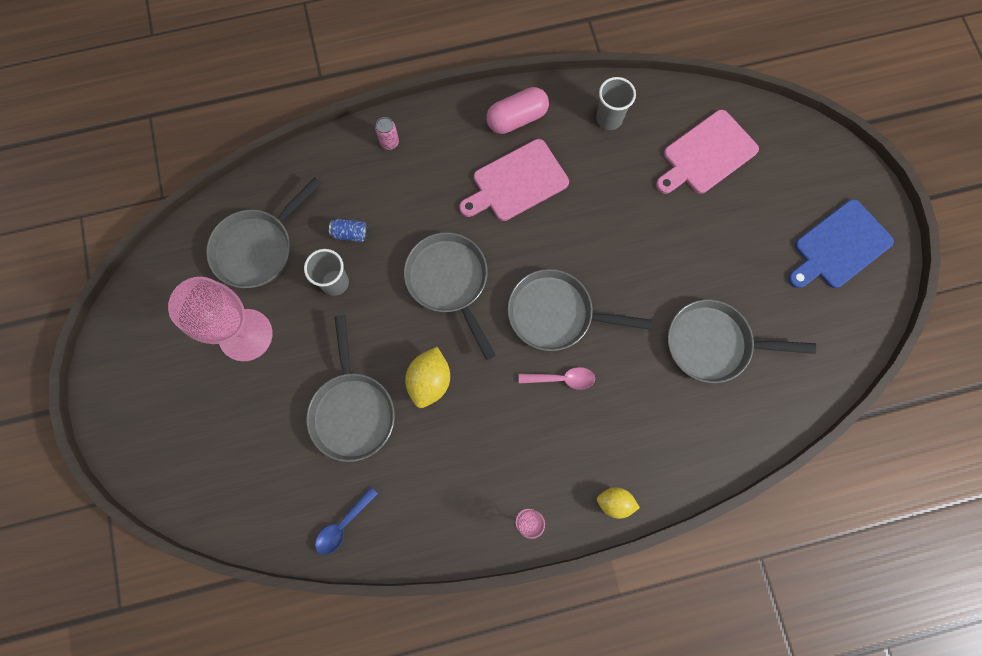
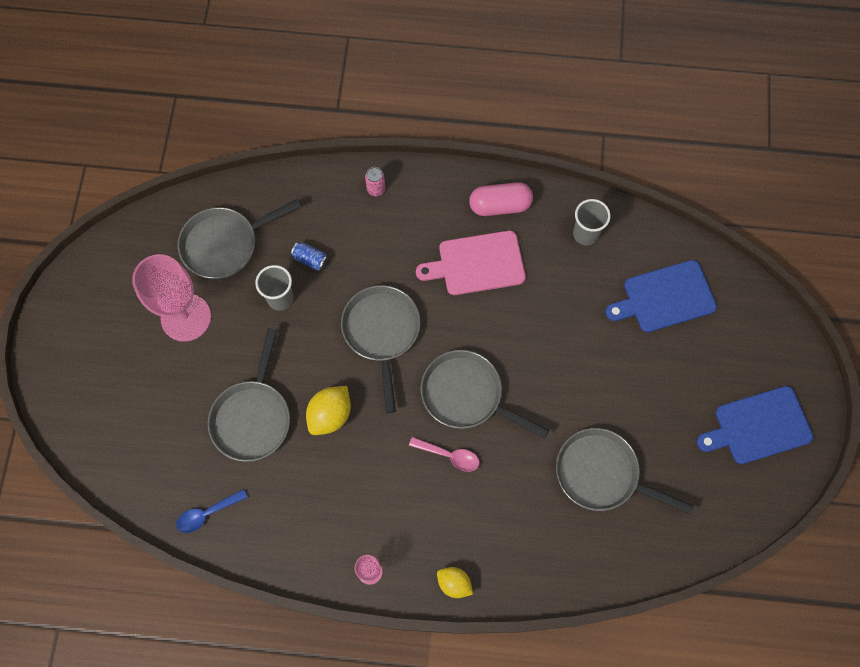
camera: 20 degrees right, 5 degrees down
(707, 154) = (665, 297): pink cutting board -> blue cutting board

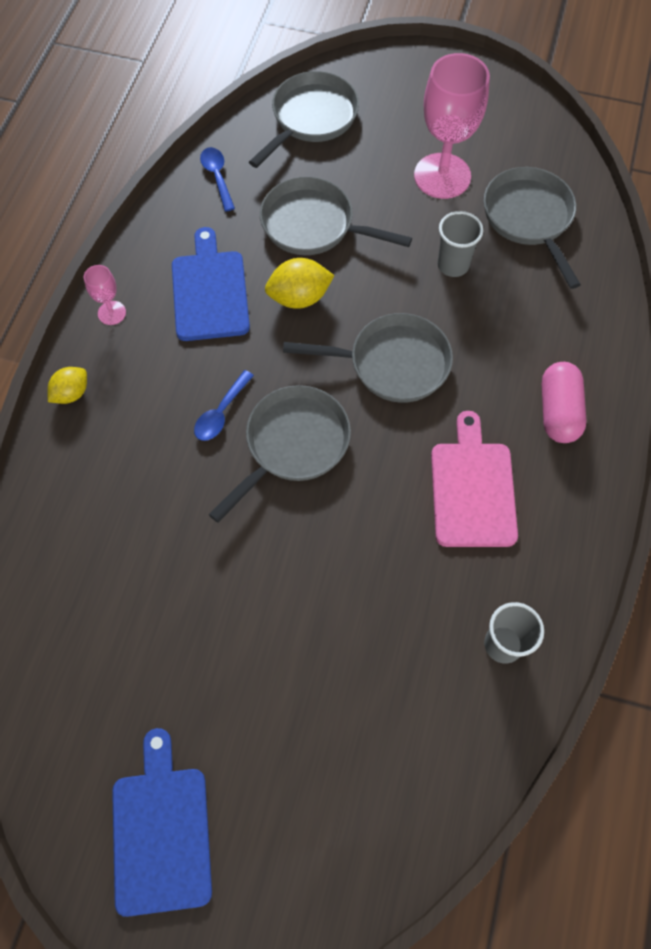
camera: 100 degrees right, 5 degrees down
(311, 260) = (500, 301): blue can -> none
(330, 415) = (299, 297): yellow lemon -> yellow lemon turned 60 degrees counterclockwise
(376, 189) = (594, 384): pink can -> none
(449, 455) = (221, 413): pink spoon -> blue spoon
(500, 205) = (558, 534): pink capsule -> pink capsule (558, 411)
(602, 474) = (151, 588): grey pan -> grey pan (311, 118)
(665, 297) = (386, 740): blue cutting board -> blue cutting board (209, 291)

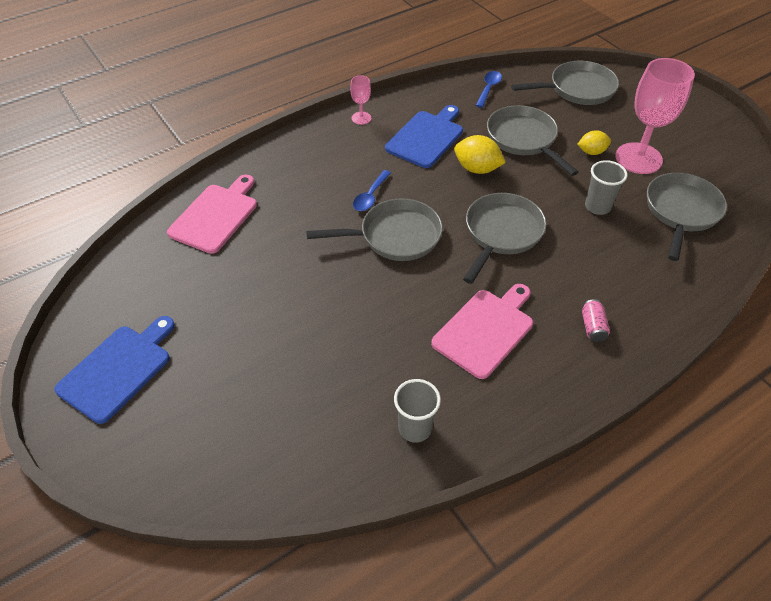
camera: 40 degrees right, 15 degrees down
(71, 393) = (301, 141): yellow lemon -> yellow lemon (591, 152)
(72, 565) = (215, 216): none -> pink cutting board
(221, 413) = (370, 196): blue spoon -> blue spoon turned 45 degrees counterclockwise
(392, 363) = (501, 233): grey pan -> grey pan turned 105 degrees counterclockwise
(558, 411) = (593, 327): pink capsule -> pink can

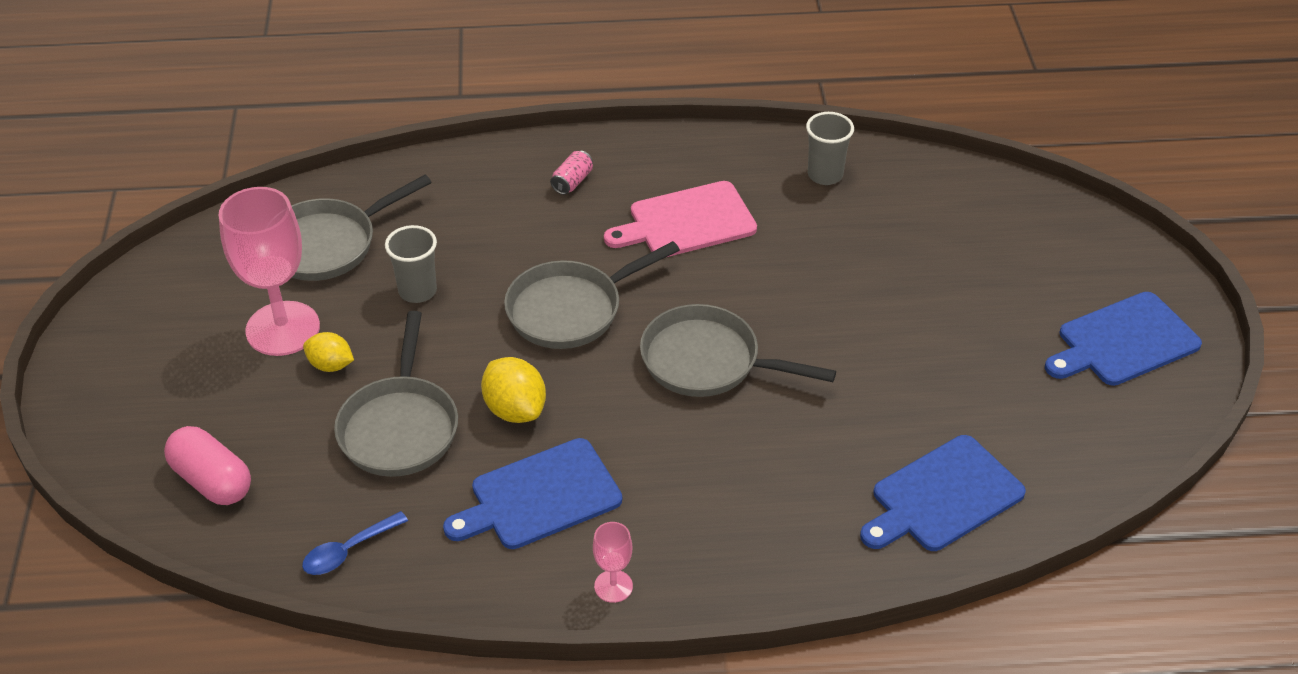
camera: 150 degrees left, 5 degrees down
(215, 216) = (943, 497): pink cutting board -> blue cutting board
(370, 196) = (700, 432): blue spoon -> none
(577, 89) = (212, 480): grey pan -> pink capsule

